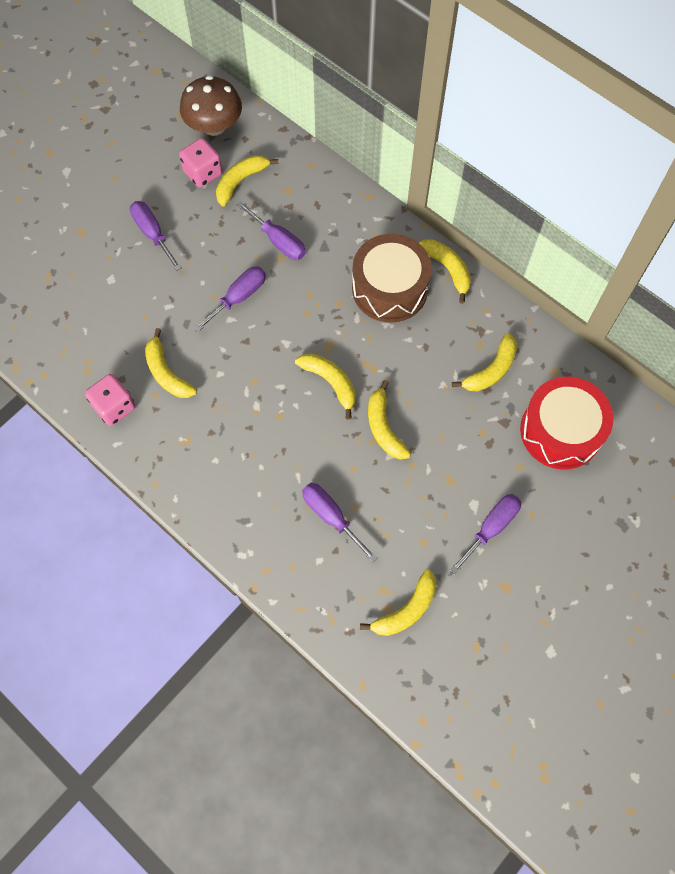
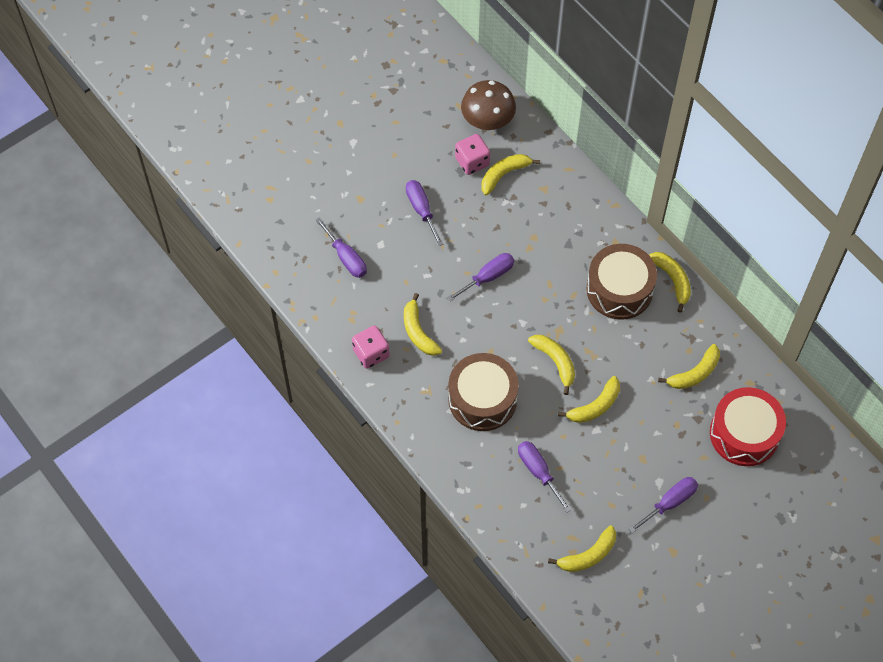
camera: 10 degrees right, 5 degrees down
(252, 440) = (482, 399): none -> brown drum
(278, 241) = (529, 233): purple screwdriver -> purple screwdriver (346, 258)
(384, 427) = (594, 406): yellow banana -> yellow banana turned 120 degrees counterclockwise

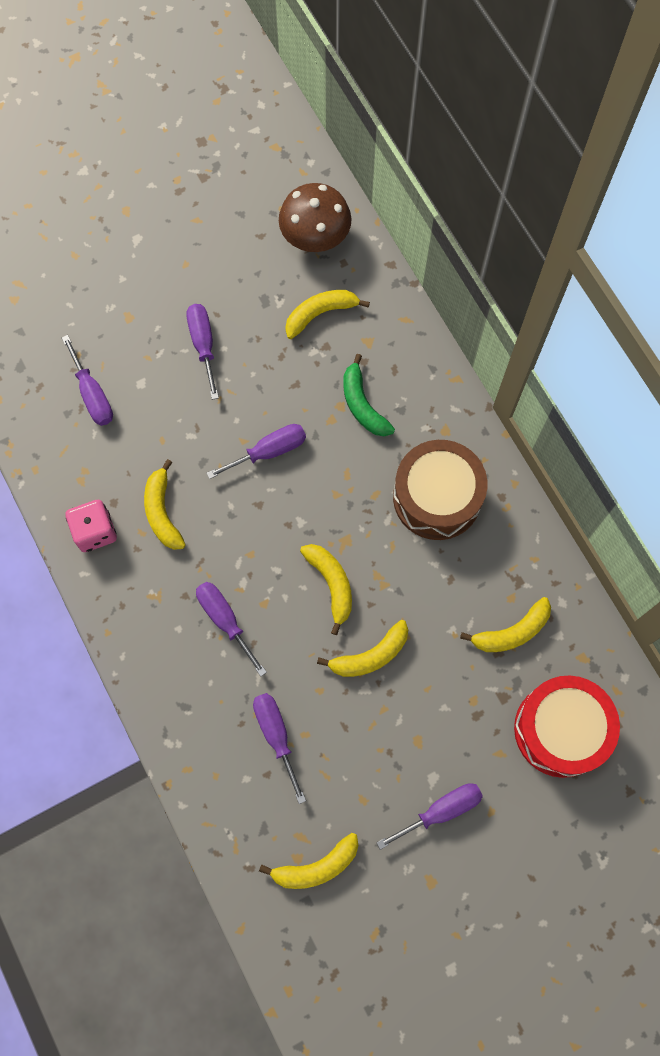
camera: 10 degrees right, 10 degrees up
(472, 162) = (283, 290): pink dice -> none
(482, 399) = (225, 620): brown drum -> purple screwdriver
(550, 233) = (362, 404): none -> green banana
(673, 281) = (510, 497): yellow banana -> none

